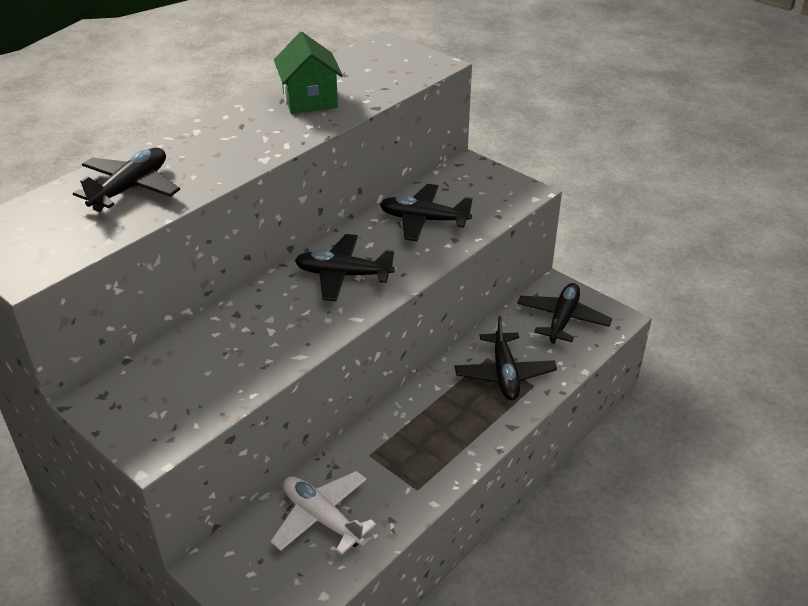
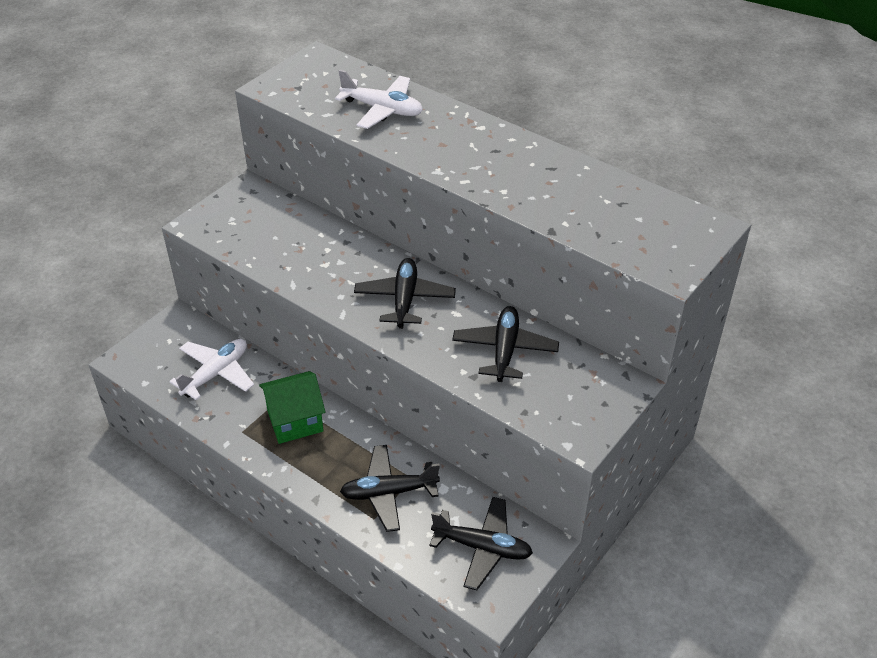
camera: 85 degrees right, 5 degrees up
(130, 188) = (382, 109): black plane -> white plane
(310, 100) = (556, 185): green house -> green house (295, 421)

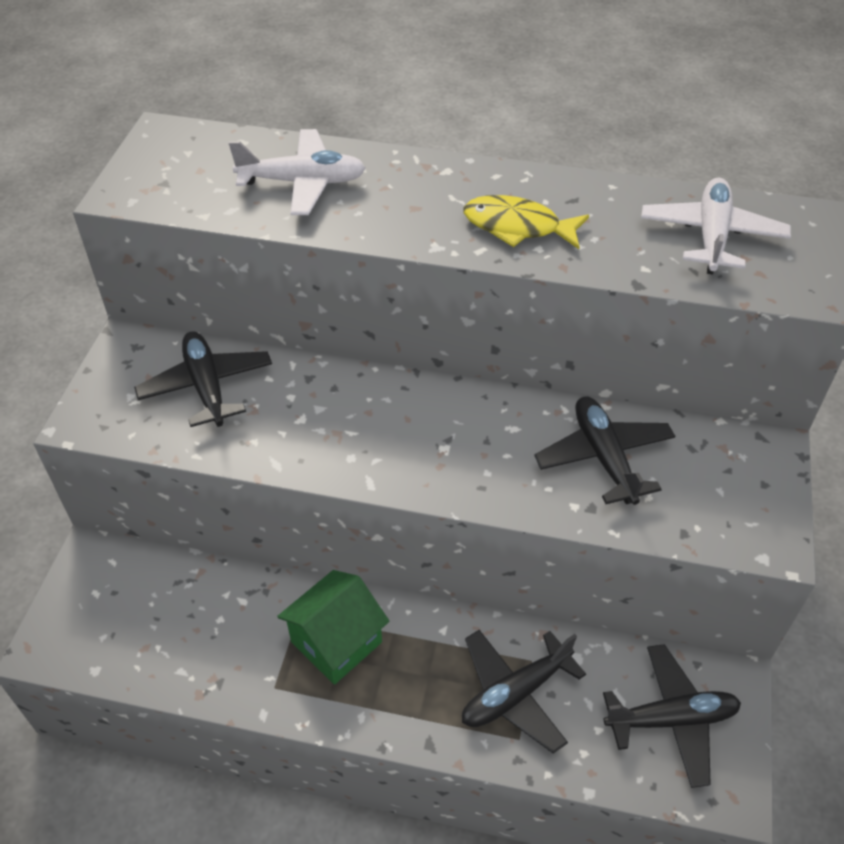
camera: 25 degrees left, 5 degrees up
(216, 374) = (190, 616): white plane -> white plane (711, 235)
(404, 299) = (437, 432): black plane -> black plane (207, 387)
(500, 174) = (517, 227): none -> yellow fish

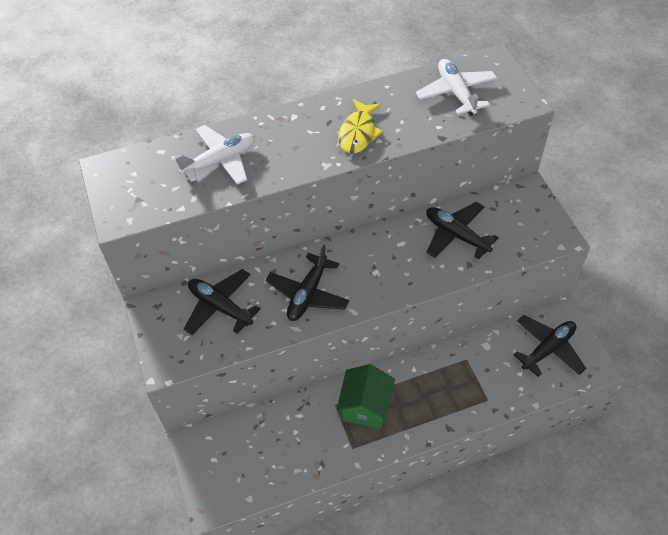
camera: 30 degrees left, 5 degrees up
(515, 694) = (471, 379): black plane -> black plane (308, 294)
(517, 227) = (358, 133): yellow fish -> yellow fish turned 60 degrees counterclockwise

